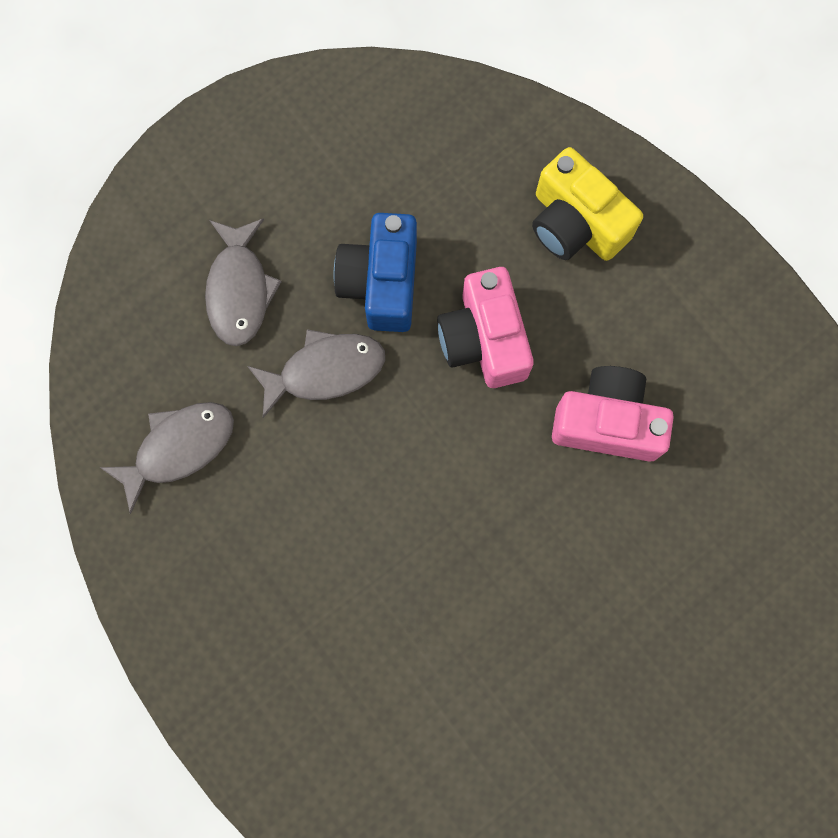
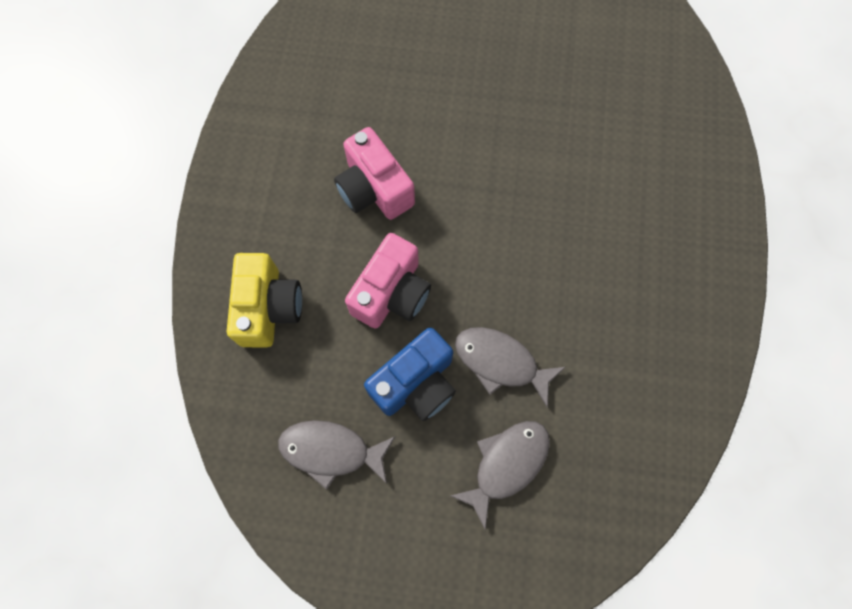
camera: 135 degrees left, 5 degrees down
(179, 448) = (631, 399): grey fish -> grey fish (331, 451)

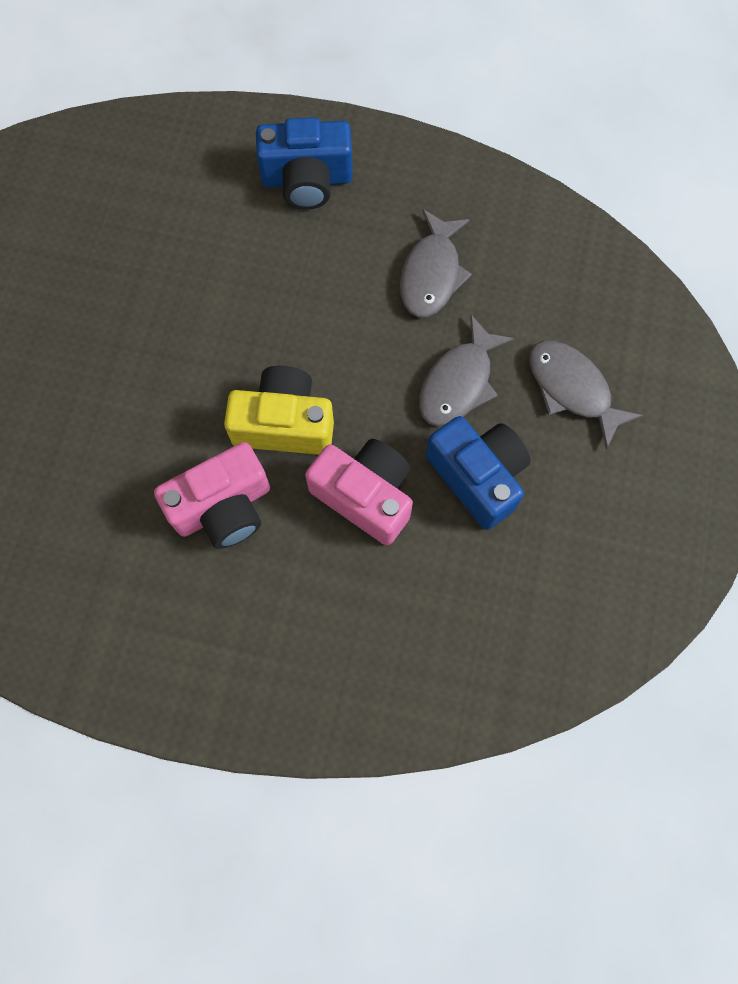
camera: 85 degrees left, 0 degrees up
(268, 308) = (371, 647): yellow camera -> yellow camera (284, 424)
(331, 451) = (552, 577): grey fish -> grey fish (431, 274)
(678, 219) = (307, 180): none -> blue camera

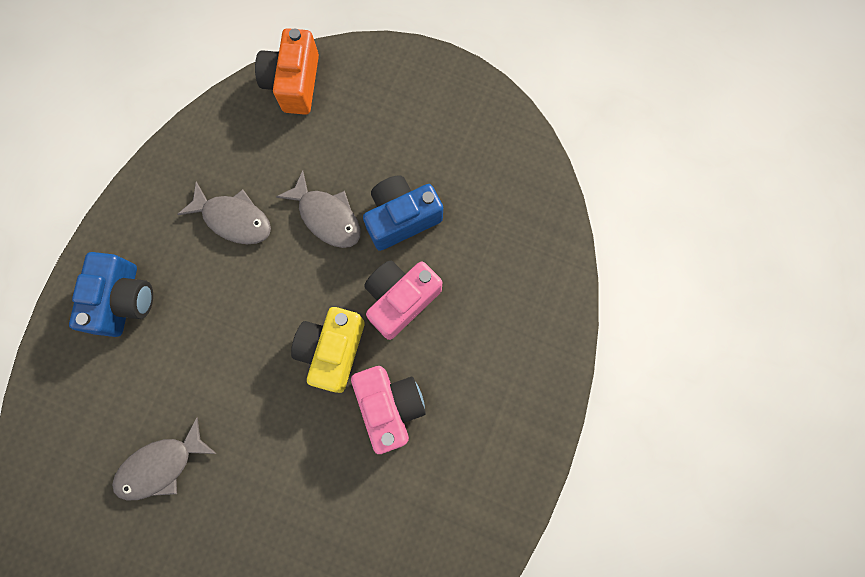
camera: 80 degrees left, 5 degrees up
(572, 389) = (349, 140): grey fish -> grey fish (161, 465)
(636, 304) = (294, 83): none -> orange camera

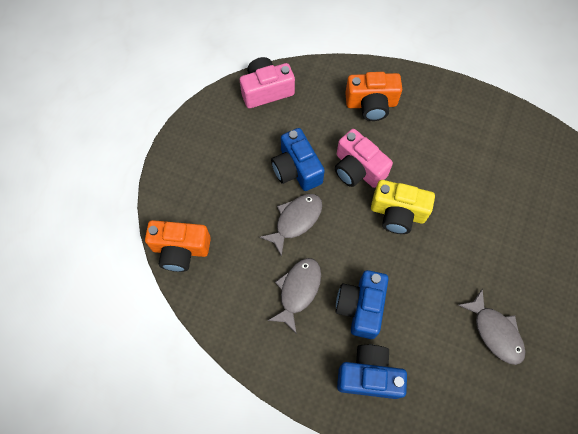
camera: 90 degrees left, 10 degrees down
(207, 294) = (360, 307): none -> blue camera
(389, 406) = (433, 175): pink camera -> pink camera (266, 90)
(507, 324) = (371, 104): none -> orange camera

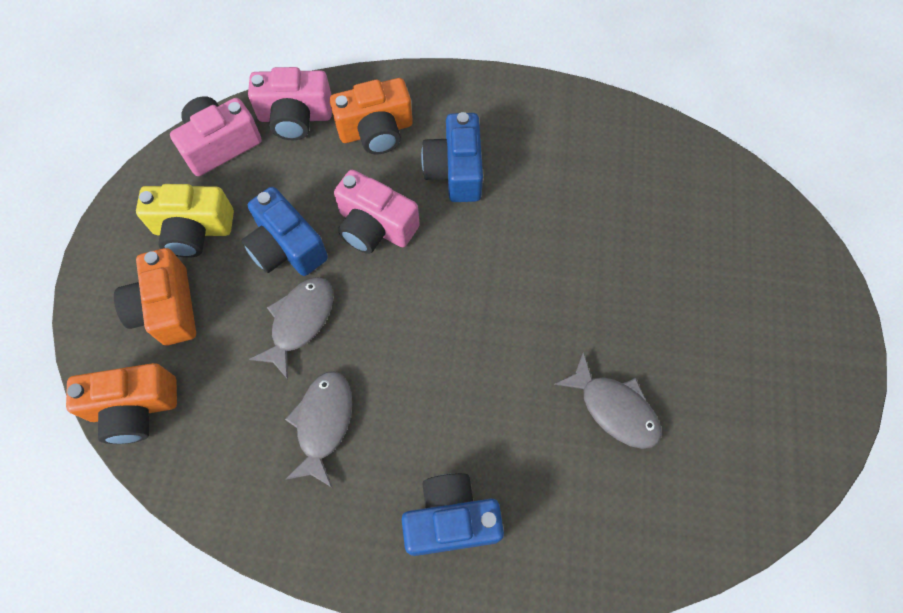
camera: 15 degrees left, 0 degrees up
(212, 190) = (167, 308): none -> orange camera
(319, 82) = (295, 117): none -> pink camera
(360, 307) = (419, 423): blue camera -> blue camera (455, 170)
(397, 213) = (444, 275): yellow camera -> yellow camera (193, 230)

